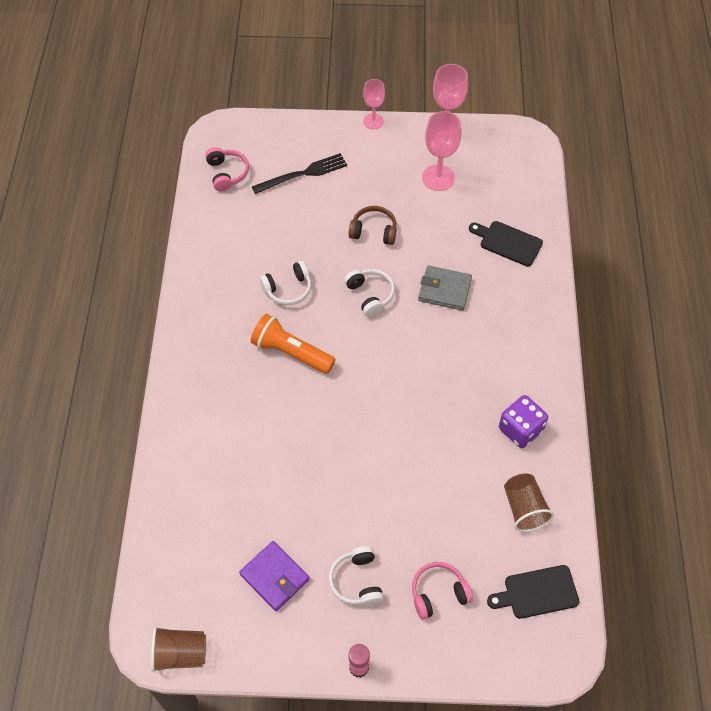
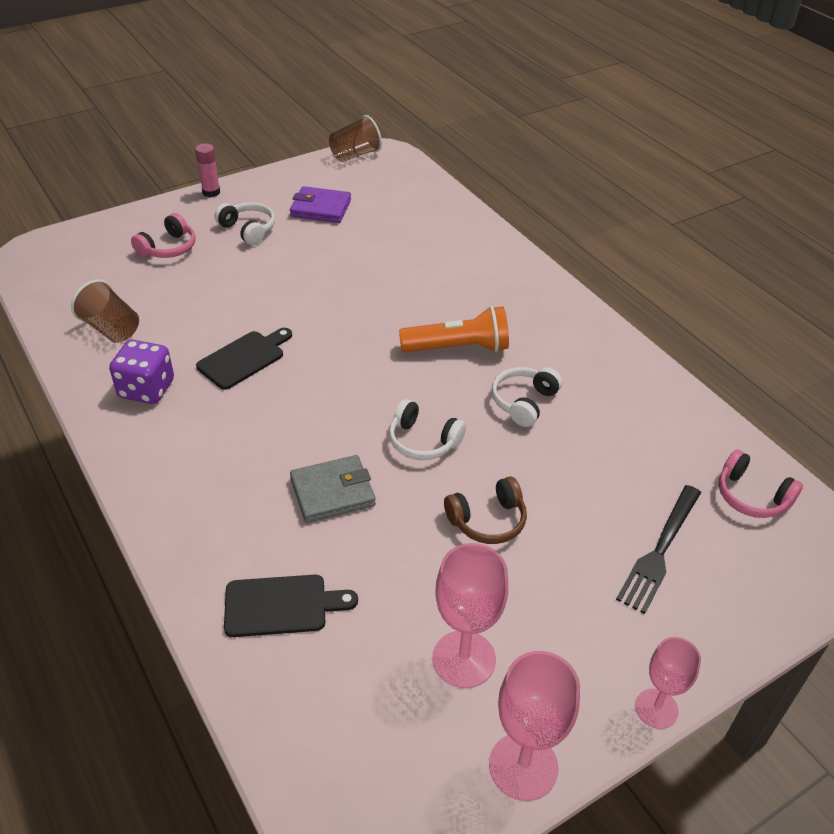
camera: 145 degrees right, 15 degrees down
(537, 592) = (71, 280): black cutting board -> black cutting board (244, 358)

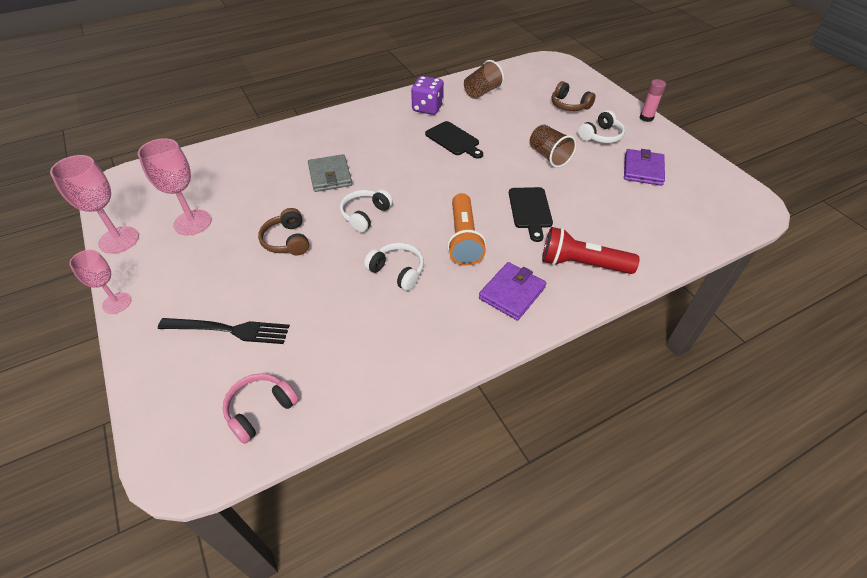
camera: 95 degrees right, 5 degrees up
(168, 248) = (569, 105): pink headphones -> brown headphones
(282, 605) = (256, 159): black cutting board -> black cutting board (530, 210)
(355, 155) = (741, 189): brown cup -> brown cup (549, 156)
(484, 264) = (582, 264): none -> red flashlight
(537, 313) = (512, 293): none -> purple wallet
(659, 551) = (229, 330): black fork -> black fork turned 150 degrees clockwise

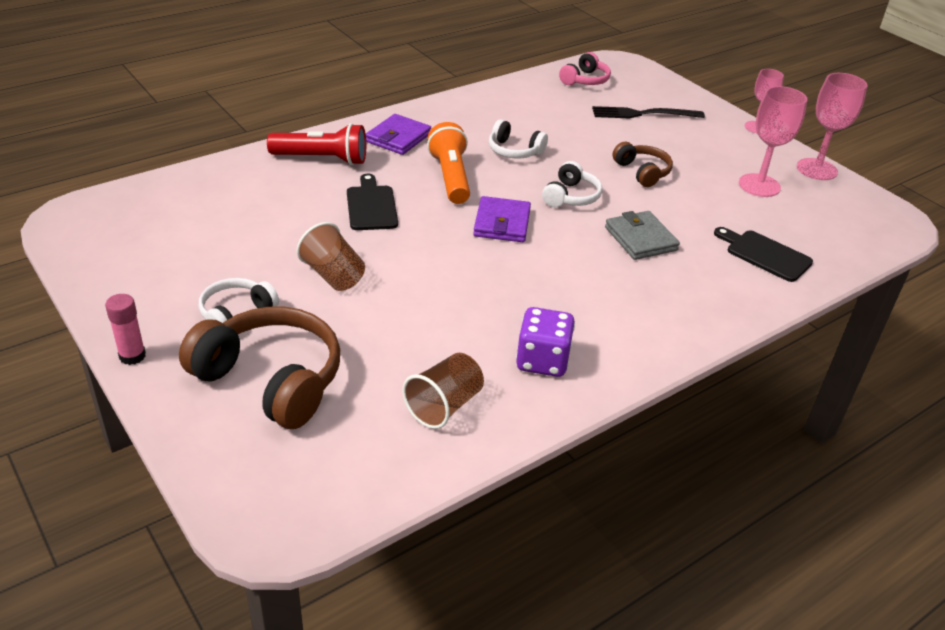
camera: 170 degrees right, 10 degrees down
(454, 140) = (482, 298): black cutting board -> black cutting board (765, 254)
(569, 105) = (271, 380): brown headphones -> brown headphones, size x1.84
(642, 170) = (196, 260): purple wallet -> purple wallet (502, 223)

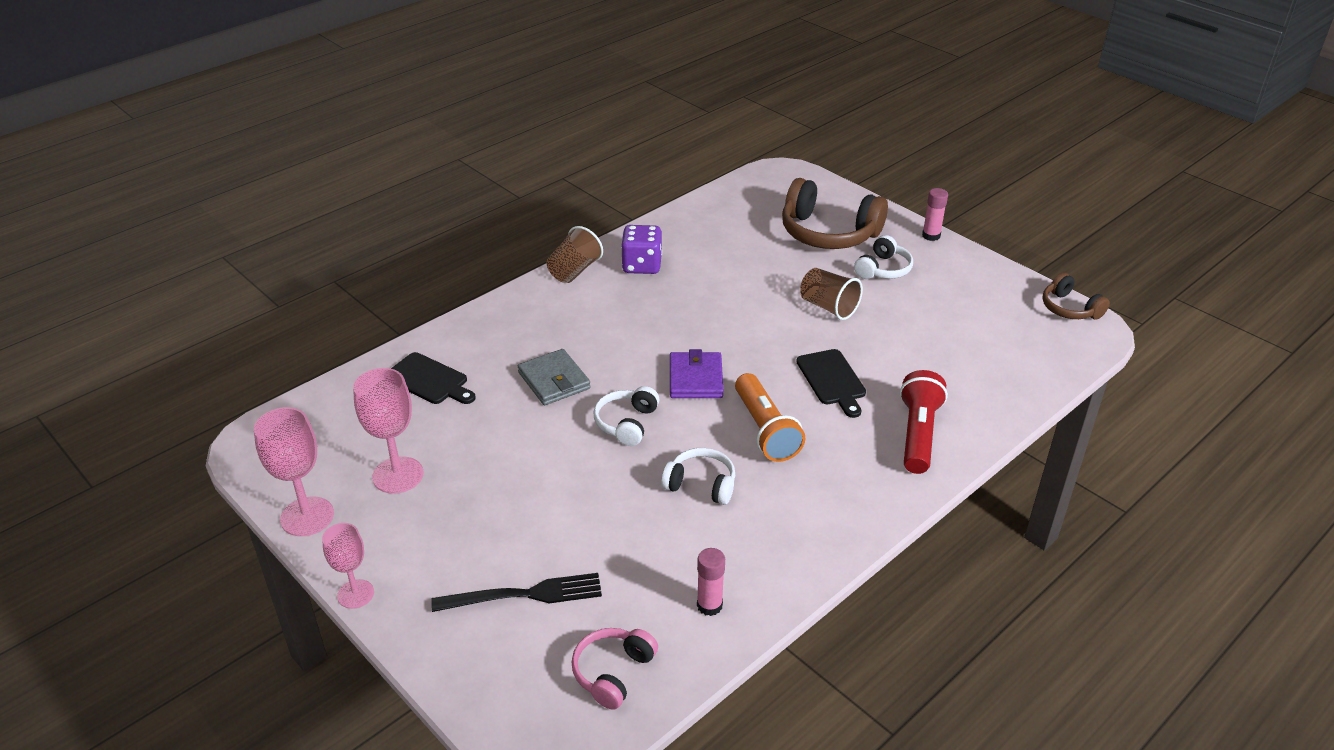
camera: 175 degrees right, 0 degrees up
(322, 159) = (918, 434): red flashlight -> red flashlight turned 105 degrees clockwise
(398, 138) = (849, 483): purple wallet -> none
(444, 406) = (706, 232): brown cup -> brown cup (574, 271)
(522, 96) = (709, 605): none -> pink glue stick
(642, 172) = (540, 474): brown headphones -> brown headphones (1069, 308)

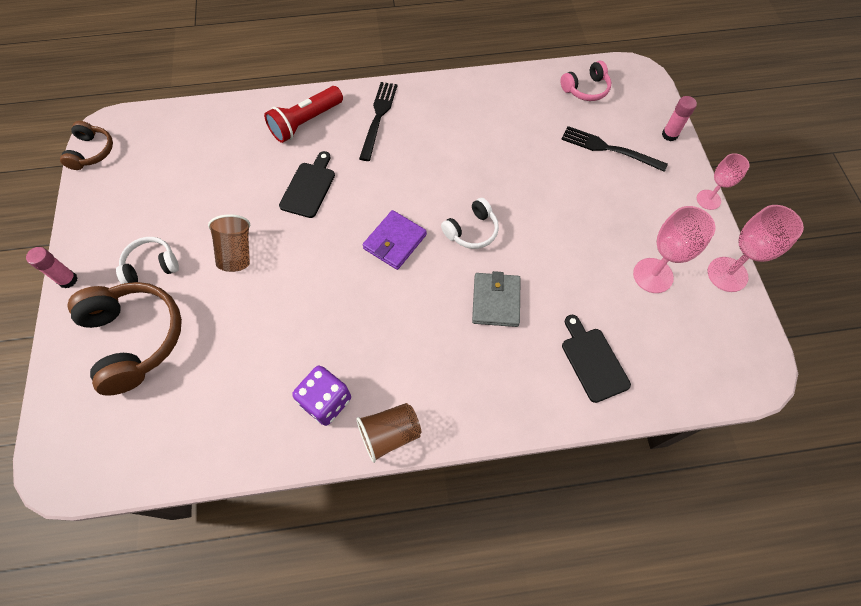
camera: 145 degrees left, 25 degrees up
(701, 484) = (461, 160): white headphones -> none
(709, 605) = (514, 94): pink glue stick -> pink glue stick (669, 135)
(765, 430) = (389, 175): orange flashlight -> none
(847, 482) = (378, 117): none -> black fork

